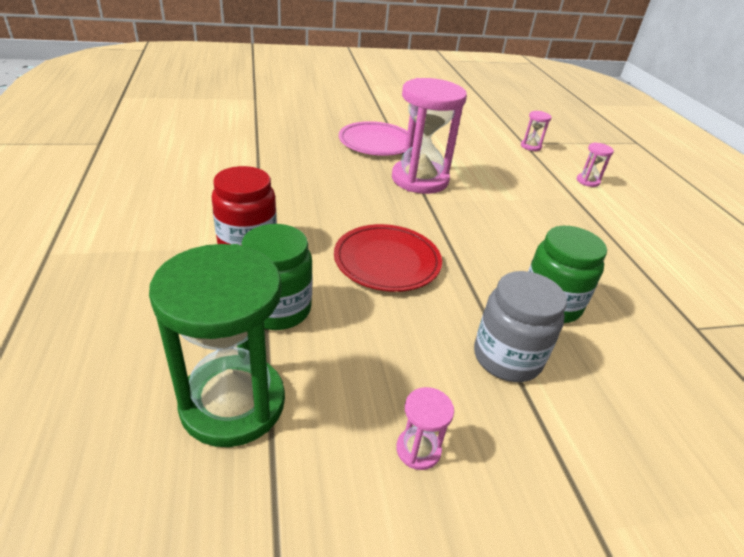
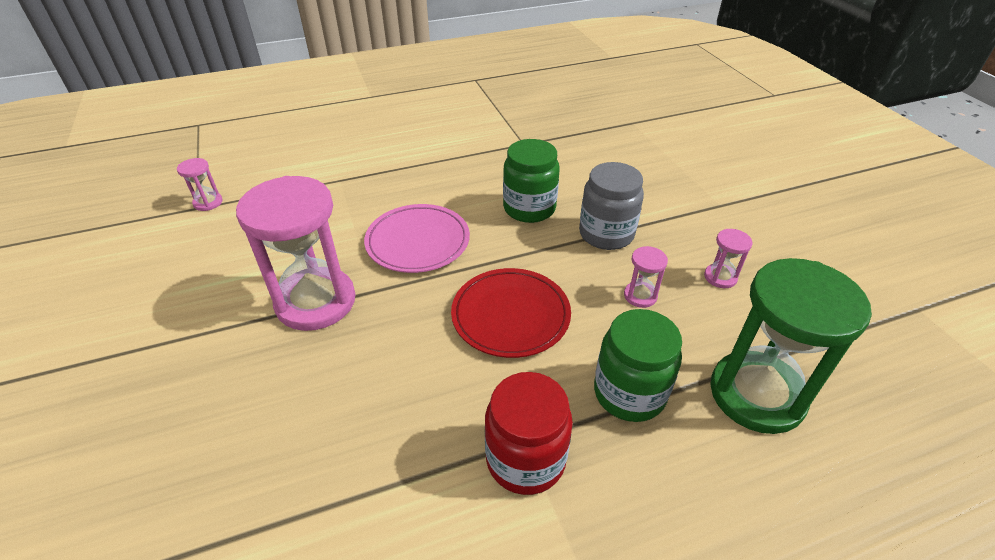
camera: 95 degrees left, 5 degrees up
(376, 143) = (193, 362): pink plate -> pink plate (418, 242)
(588, 181) = (300, 168): pink hourglass -> pink hourglass (640, 296)

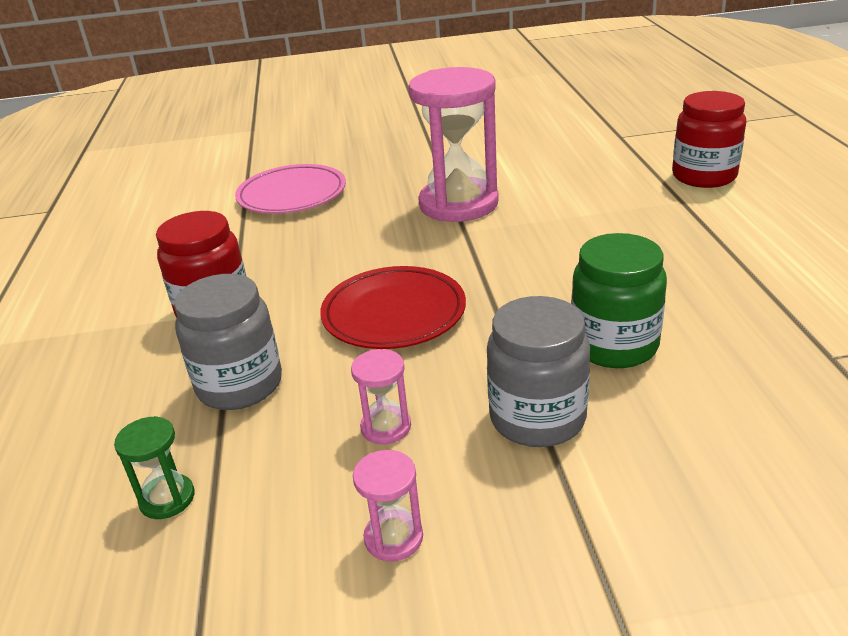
camera: 105 degrees right, 10 degrees down
(208, 202) = (629, 140): pink hourglass -> none
(300, 169) = (704, 176): none -> red jar
(418, 242) = (544, 254): pink plate -> pink plate (292, 195)
(629, 393) = (240, 385): green jar -> grey jar
(756, 394) = (167, 498): green hourglass -> green hourglass, size x0.42

